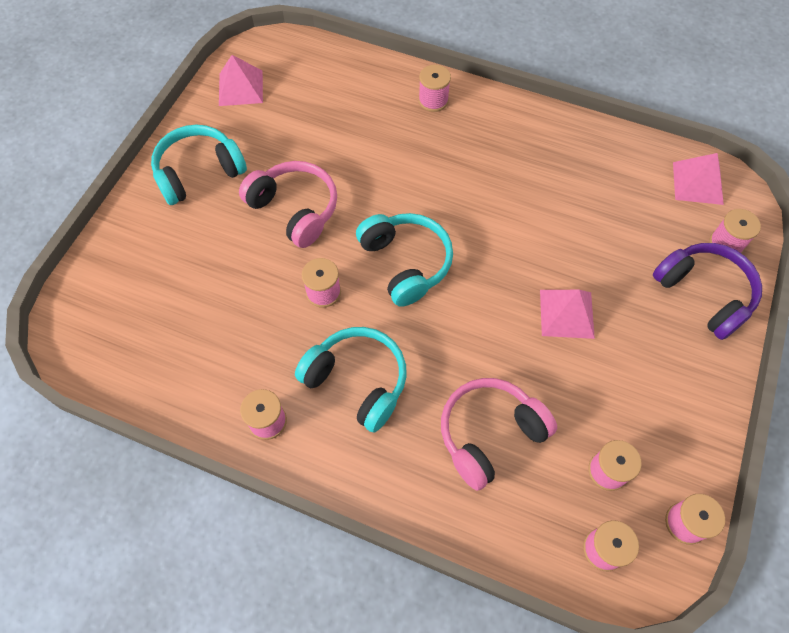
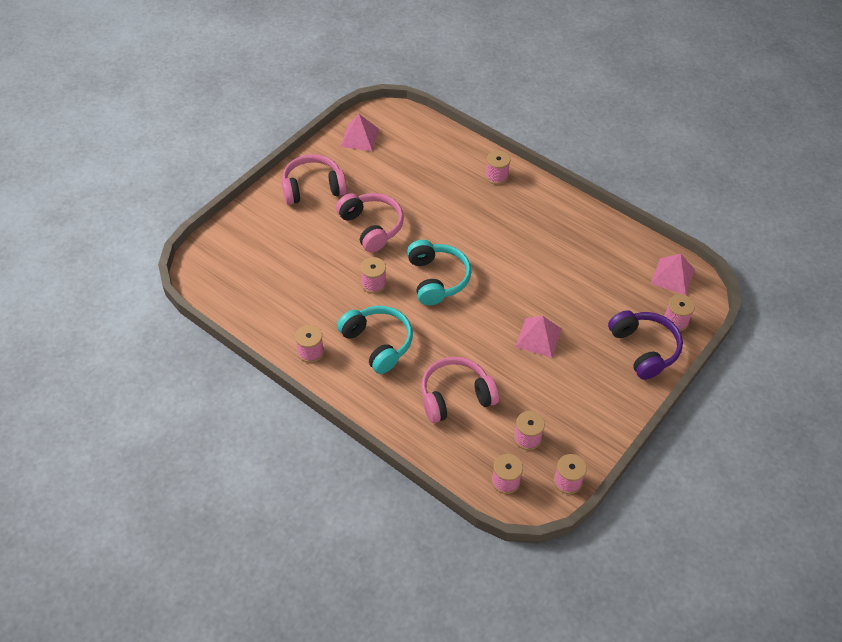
camera: 15 degrees right, 10 degrees down
(199, 172) = (313, 188): turquoise headphones -> pink headphones

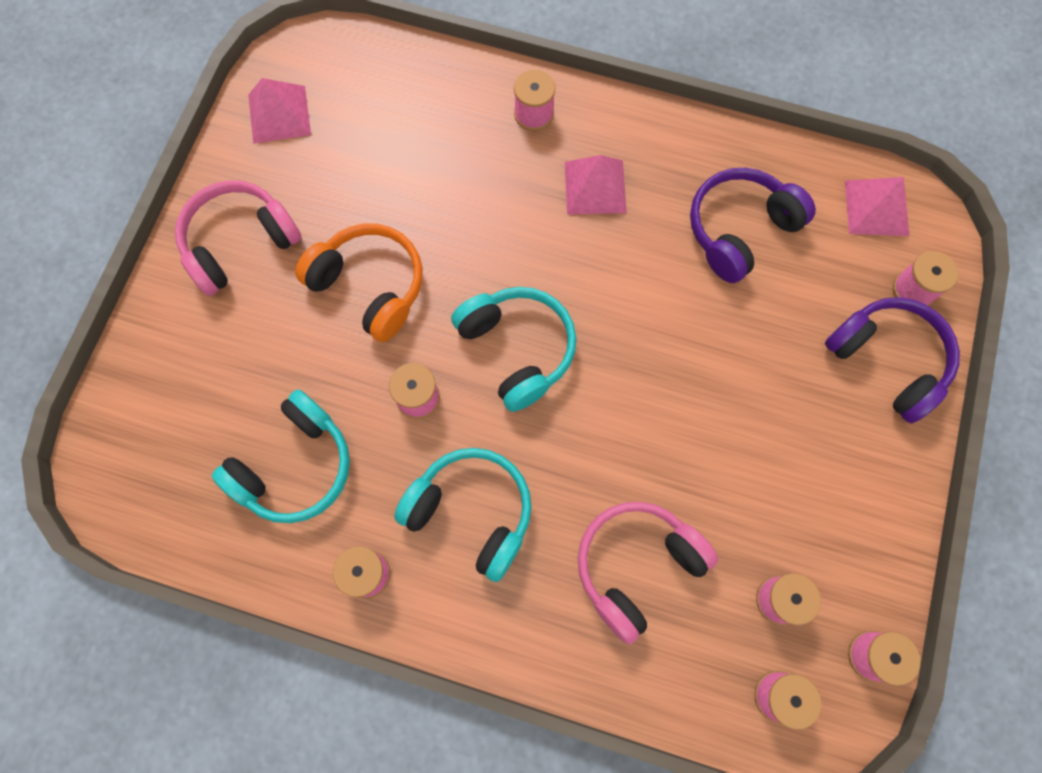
camera: 20 degrees left, 20 degrees up
(295, 293) = (295, 466): none -> turquoise headphones
(371, 227) = (370, 286): pink headphones -> orange headphones
(538, 337) = (721, 401): pink pyramid -> pink pyramid (595, 187)
(587, 263) = (740, 230): none -> purple headphones

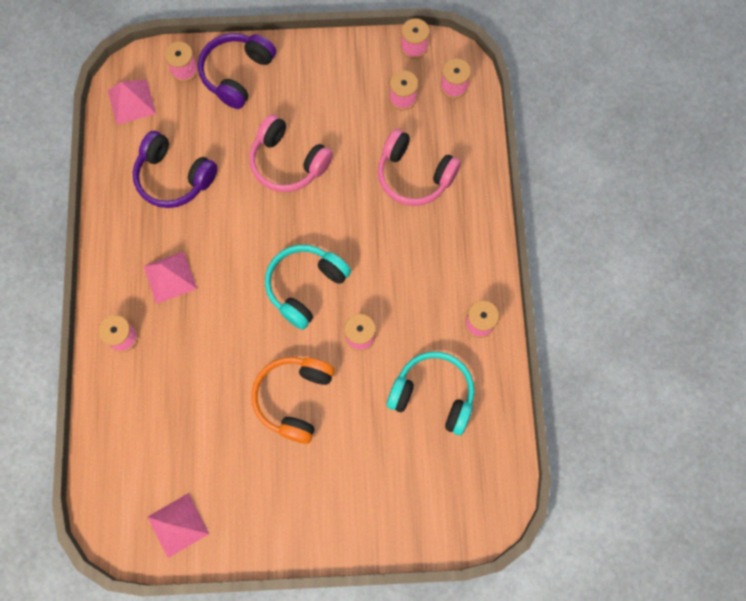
camera: 110 degrees left, 0 degrees up
(240, 243) = (292, 505): pink headphones -> pink headphones (288, 162)
(471, 513) = (419, 277): turquoise headphones -> none

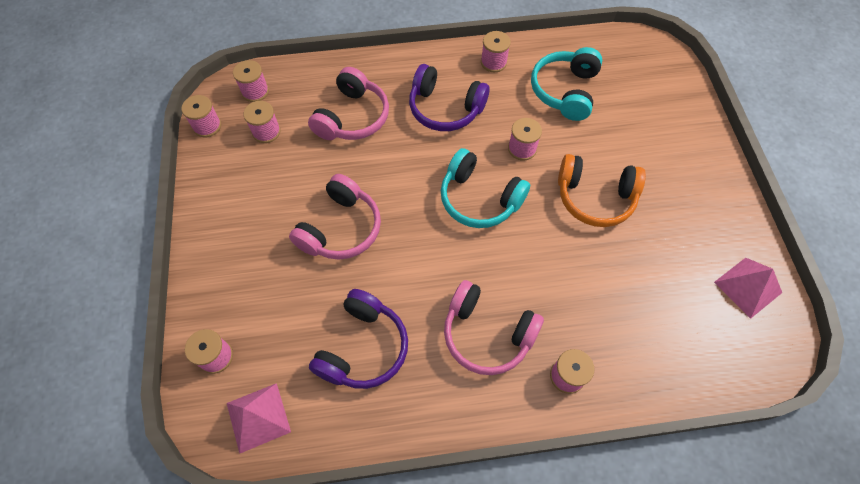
camera: 95 degrees left, 10 degrees down
(170, 277) = (487, 334): pink pyramid -> pink headphones
(237, 74) = (226, 294): purple headphones -> purple headphones (445, 108)

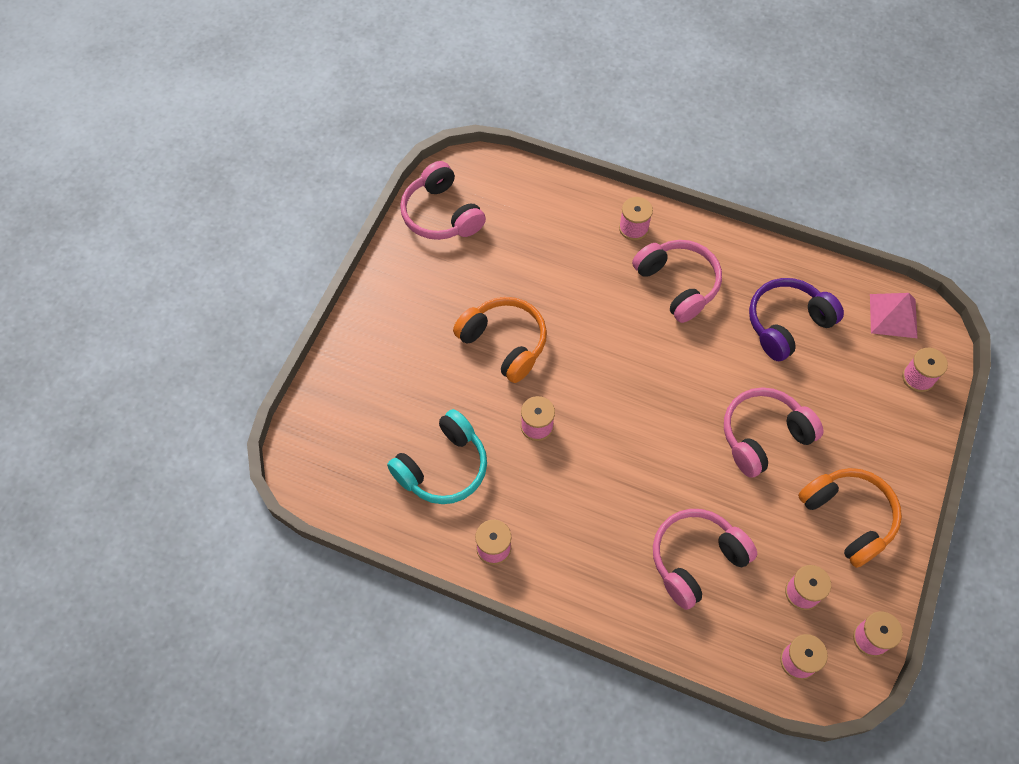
camera: 150 degrees left, 0 degrees up
(247, 198) = (848, 518): none -> orange headphones
(445, 108) = (586, 515): purple headphones -> none
(479, 199) = (613, 397): turquoise headphones -> none
(747, 287) = (441, 214): pink pyramid -> pink headphones

